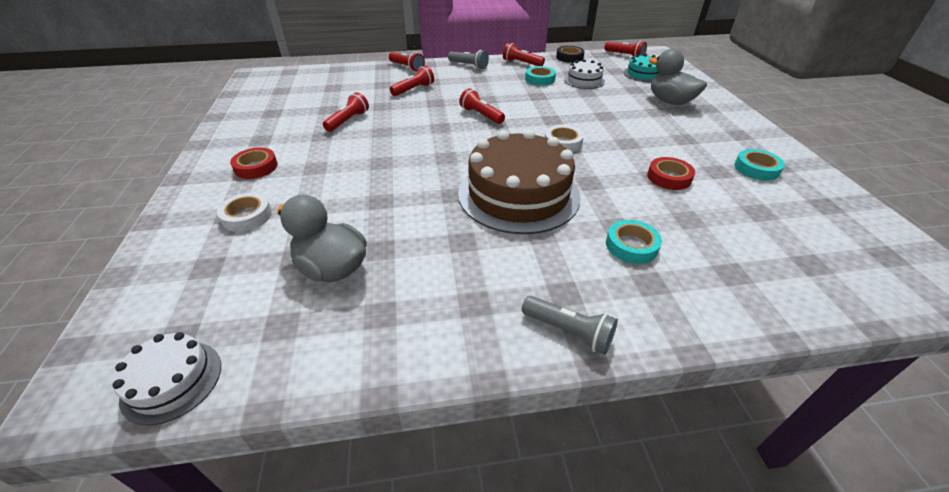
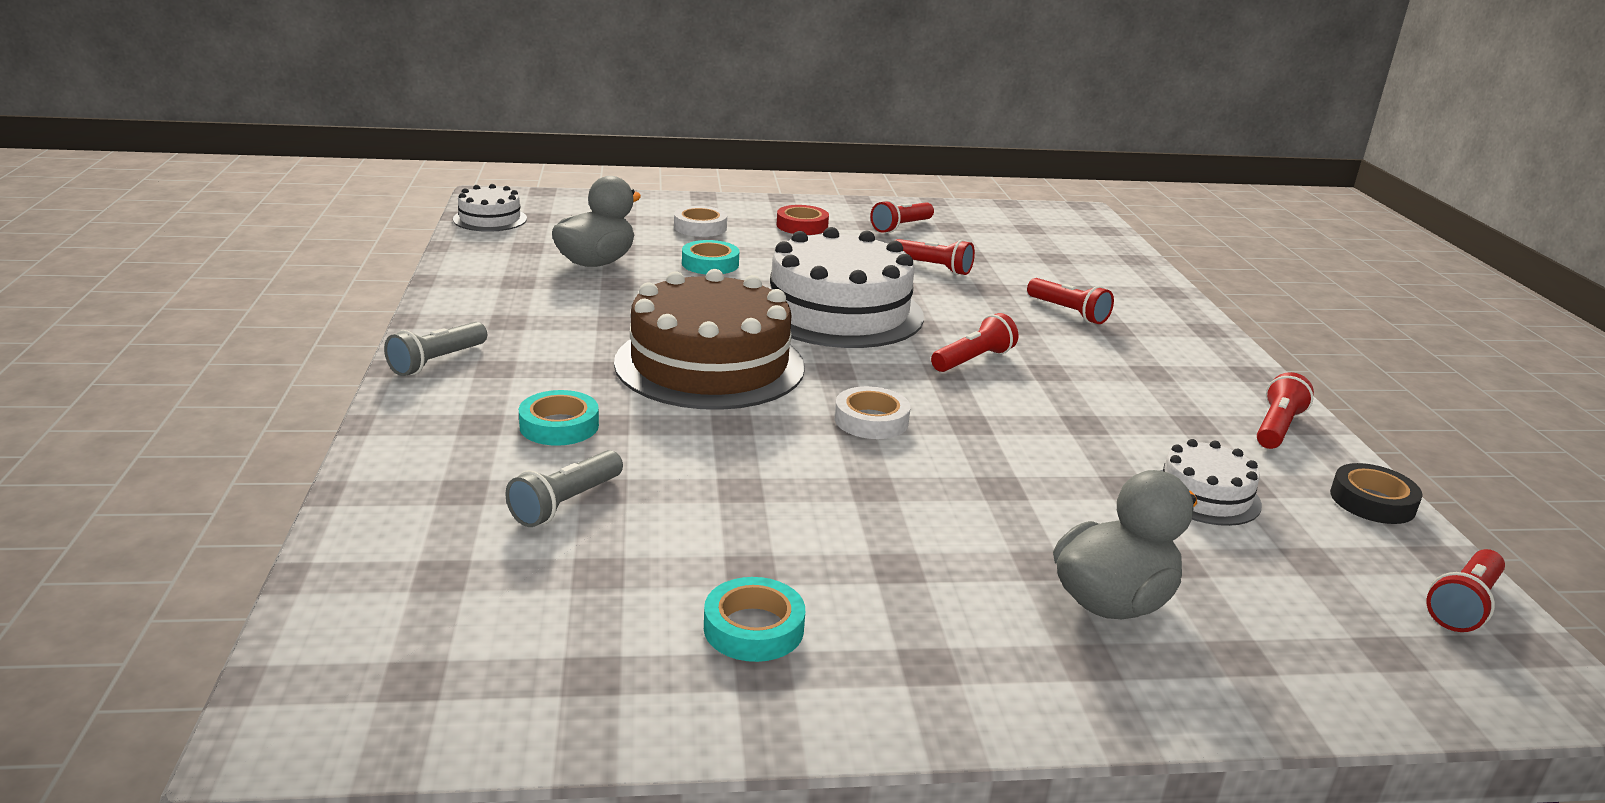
camera: 90 degrees right, 15 degrees down
(407, 67) = (1175, 310): red flashlight -> red flashlight (901, 227)
(424, 151) = (839, 312): none -> white cake
(469, 66) = (1221, 367): grey flashlight -> grey flashlight (566, 504)
(540, 79) = (1183, 438): turquoise tape -> turquoise tape (710, 264)
(643, 74) = (1308, 604): turquoise cake -> none
(669, 177) = (735, 503): red tape -> none

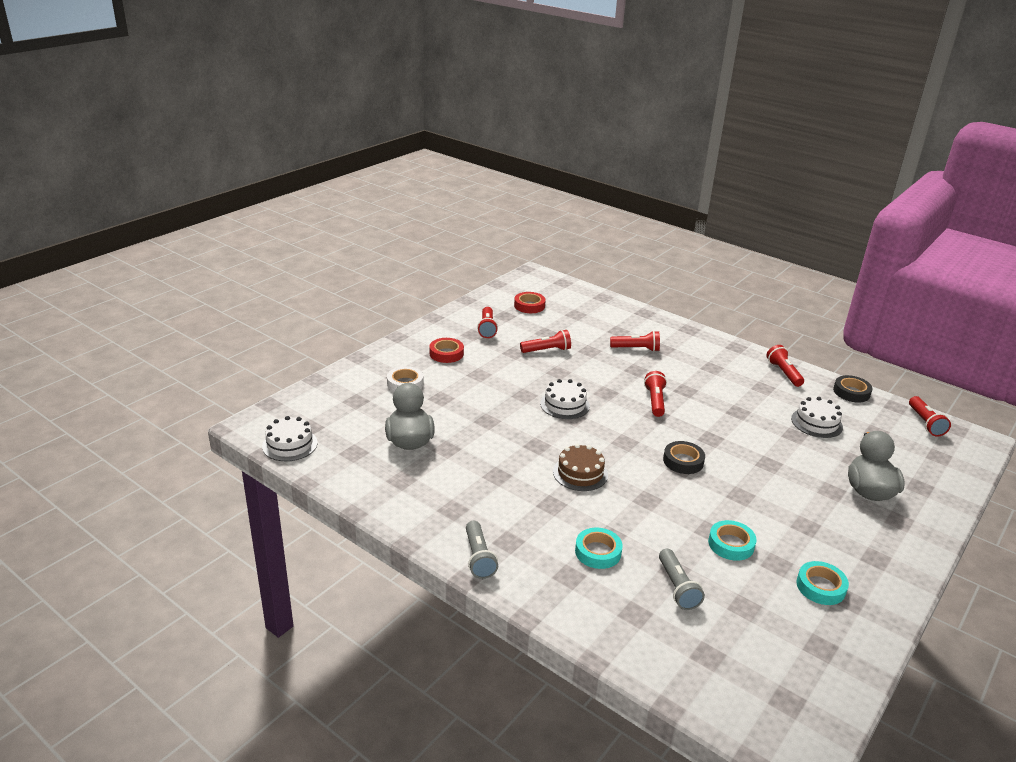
camera: 45 degrees left, 5 degrees up
(710, 264) = (459, 408): turquoise tape -> turquoise tape (731, 544)
(710, 364) = (580, 473): brown cake -> brown cake, size x0.49
(839, 312) = (564, 405): white cake -> white cake, size x0.49
(871, 420) = (683, 461): white tape -> black tape
(1005, 230) = (529, 306): none -> red tape

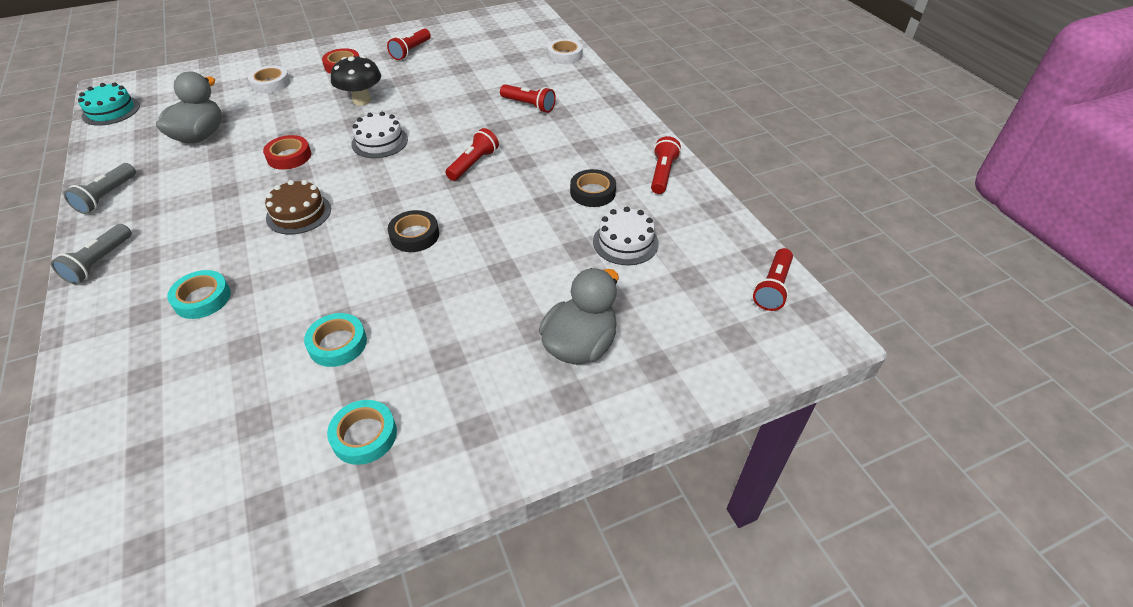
camera: 30 degrees right, 15 degrees up
(290, 444) = (111, 111): white cake -> turquoise cake
(504, 377) = (362, 100): none -> black mushroom
(529, 306) = (480, 39): red tape -> red tape (289, 156)
(547, 350) = (437, 85): red flashlight -> none
(611, 304) = (564, 55): none -> white tape
(677, 587) = (220, 367): grey flashlight -> grey flashlight (107, 196)
(851, 392) = (719, 220): black tape -> black tape (592, 192)

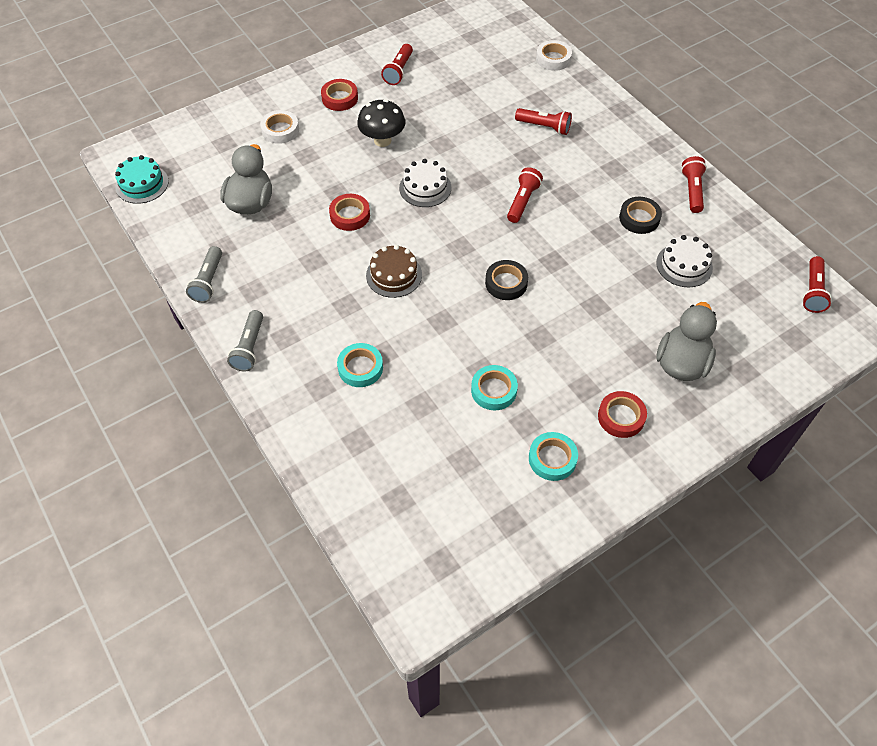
camera: 10 degrees left, 10 degrees up
(476, 397) = (621, 417): none -> red tape

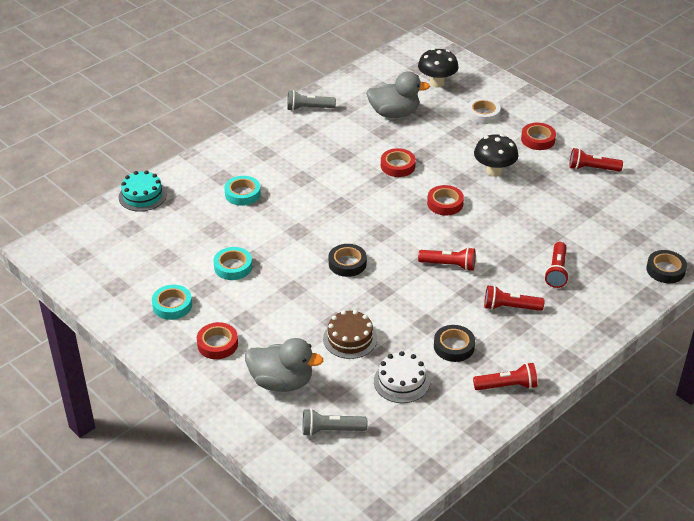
camera: 80 degrees right, 15 degrees down
(142, 184) = (396, 59): turquoise cake -> turquoise cake (142, 196)
(206, 157) = (437, 83): none -> black mushroom
(249, 348) = (251, 138): grey flashlight -> grey flashlight (331, 430)
(394, 275) = (339, 198): brown cake -> brown cake (350, 338)
(425, 187) = (445, 203): white cake -> red tape
(553, 59) = (665, 270): white tape -> black tape
(813, 291) = (393, 484): red flashlight -> red flashlight (510, 307)

